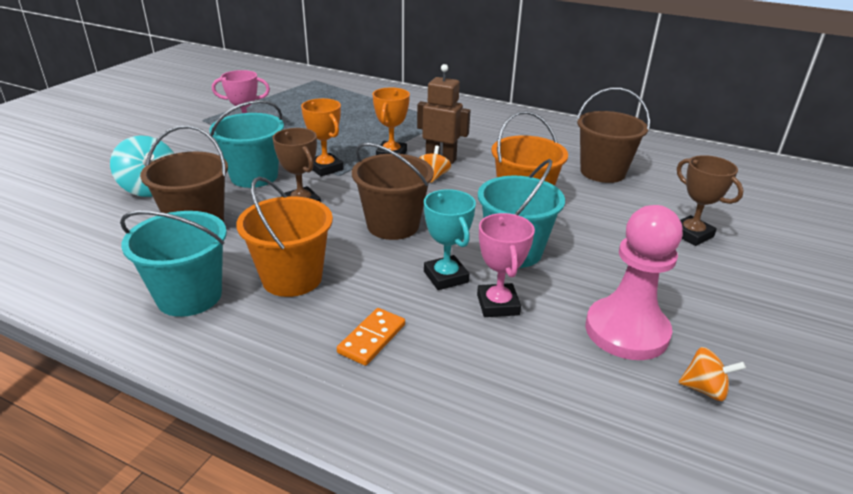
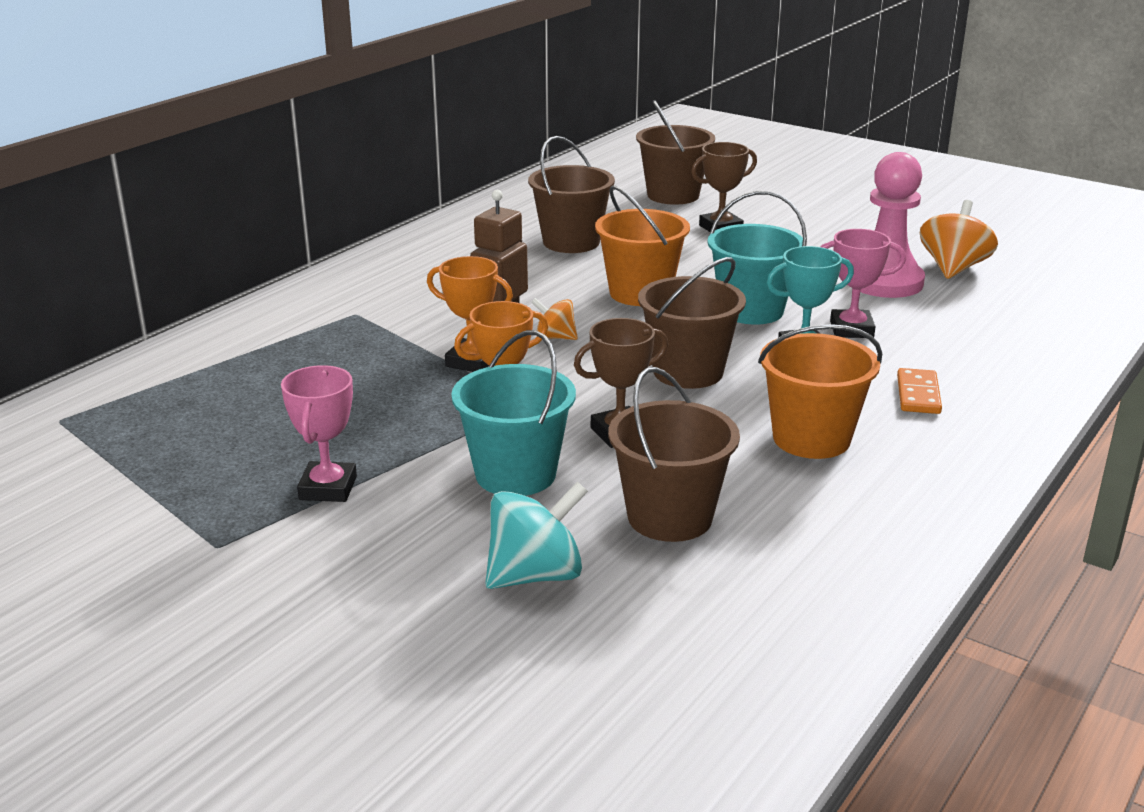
camera: 80 degrees left, 5 degrees down
(189, 296) = (856, 507): turquoise bucket -> none
(371, 338) = (918, 394): orange domino -> orange domino turned 60 degrees clockwise
(704, 389) = (953, 268): orange spinning top -> orange spinning top, size x1.71
(751, 209) = (673, 195): none -> brown bucket

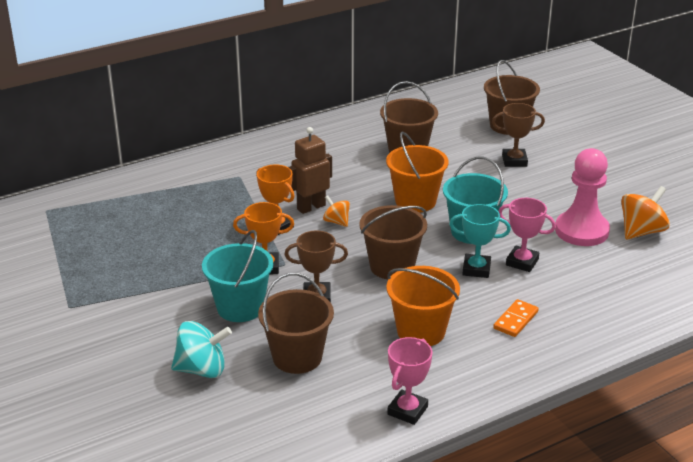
camera: 25 degrees right, 5 degrees up
(328, 488) = (142, 288): pink trophy -> pink trophy (407, 410)

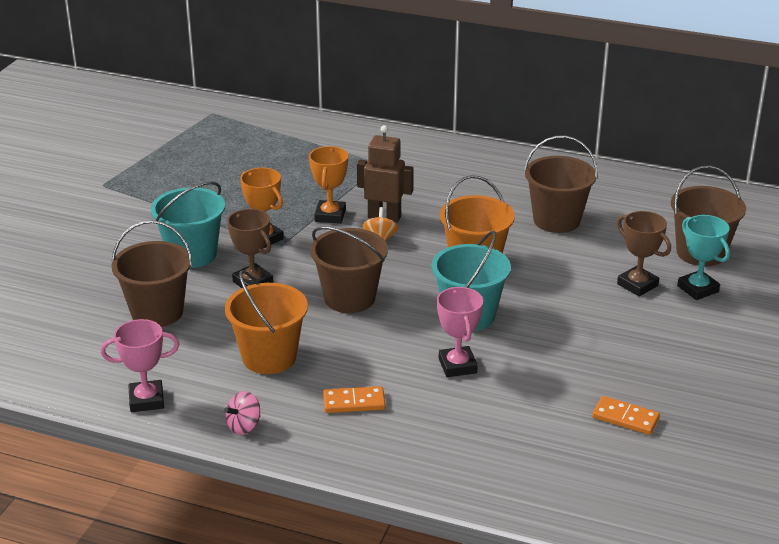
camera: 50 degrees right, 0 degrees up
(202, 369) = (91, 277): turquoise spinning top -> none
(476, 269) = (408, 345): turquoise trophy -> turquoise trophy (698, 289)
(491, 379) = (244, 426): none -> pink spinning top
(581, 231) = (568, 379): pink pawn -> none
(641, 231) = (625, 418): orange spinning top -> orange domino

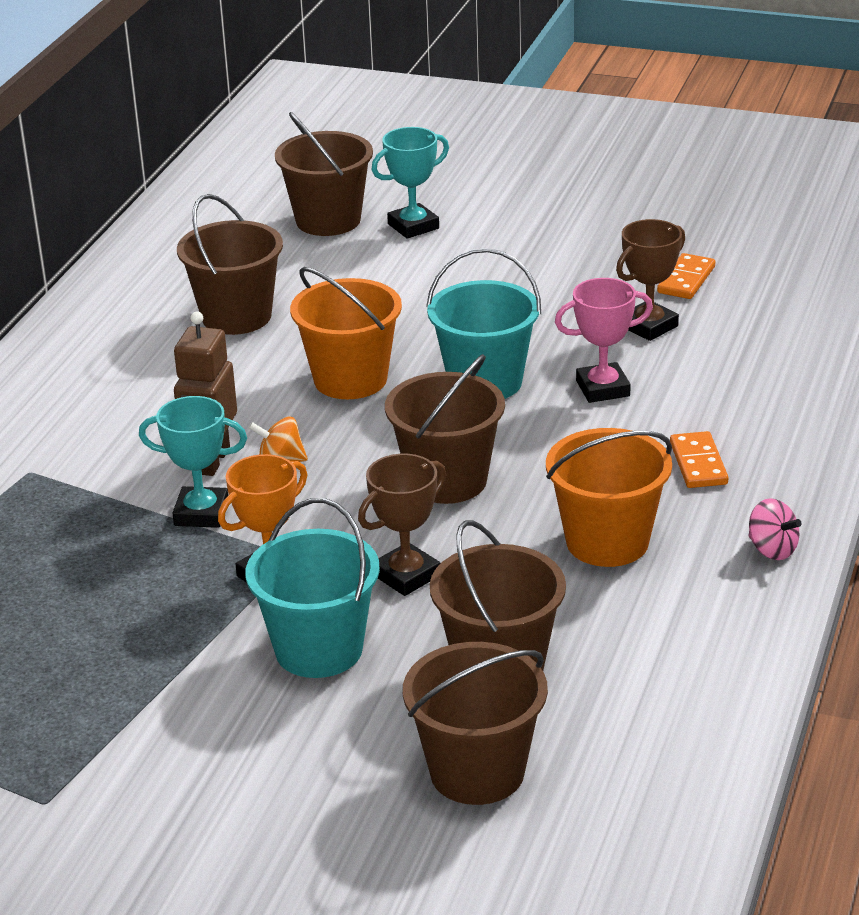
camera: 90 degrees left, 0 degrees up
(71, 302) = (477, 772): none -> brown bucket
(146, 400) = (734, 646): pink trophy -> none
(330, 215) = (201, 513): orange trophy -> turquoise trophy
(637, 285) = (405, 264): brown trophy -> brown trophy (649, 326)

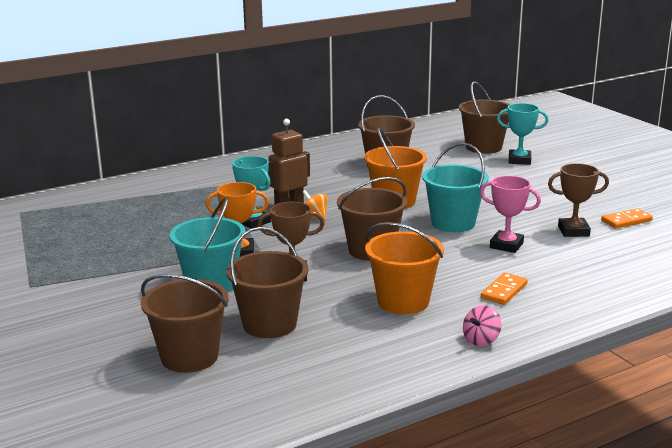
camera: 40 degrees right, 10 degrees down
(772, 549) = (481, 340): pink spinning top -> pink spinning top turned 45 degrees clockwise

